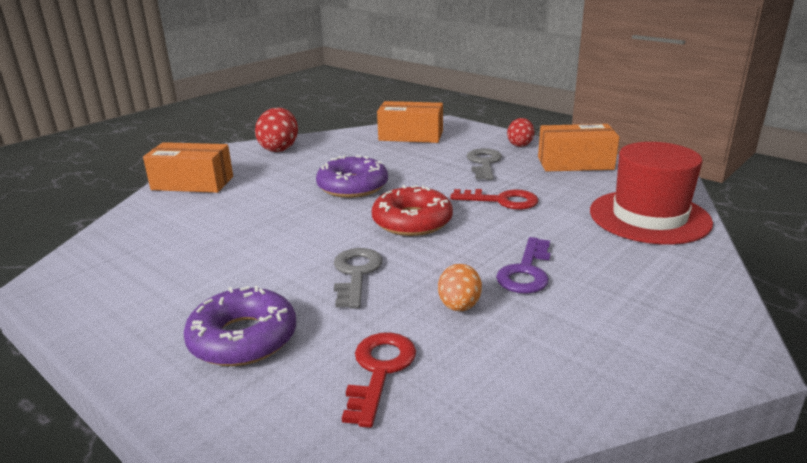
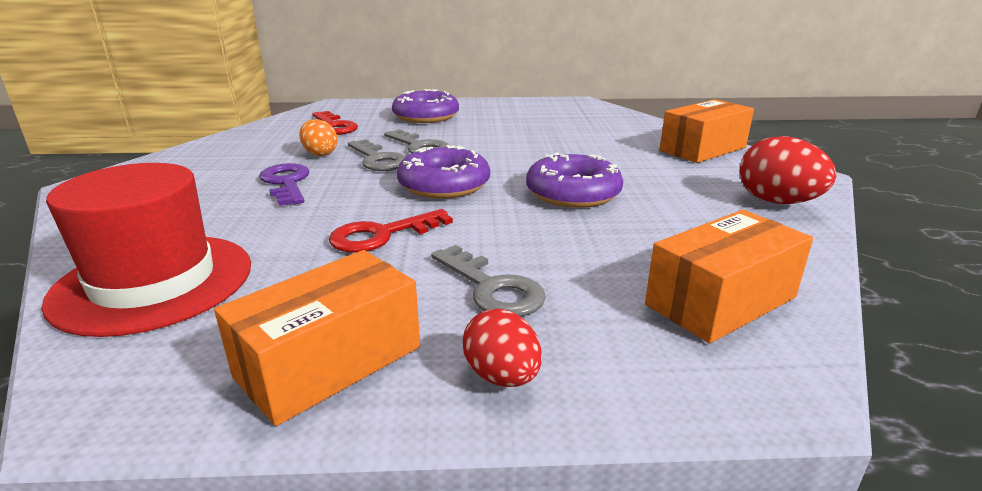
camera: 135 degrees right, 0 degrees up
(412, 221) = (444, 185): red donut -> purple donut
(417, 271) = (378, 159): none -> grey key

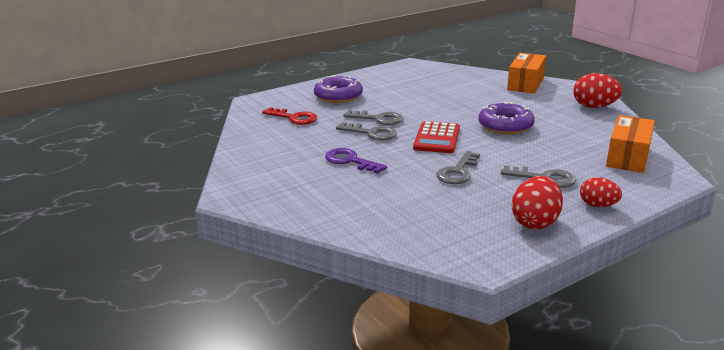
camera: 30 degrees left, 0 degrees up
(154, 282) = (400, 224): red hat -> none
(320, 154) = (328, 138): orange egg -> none
(329, 362) = (535, 222): orange box -> red egg
(382, 235) = (458, 172): red key -> grey key
(444, 185) = (437, 138): purple donut -> red calculator

